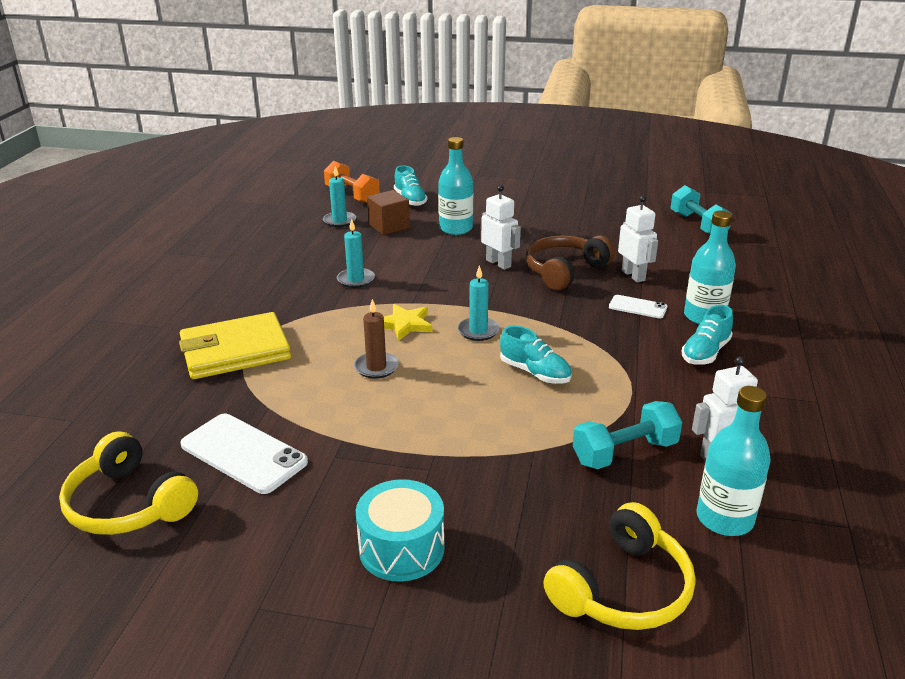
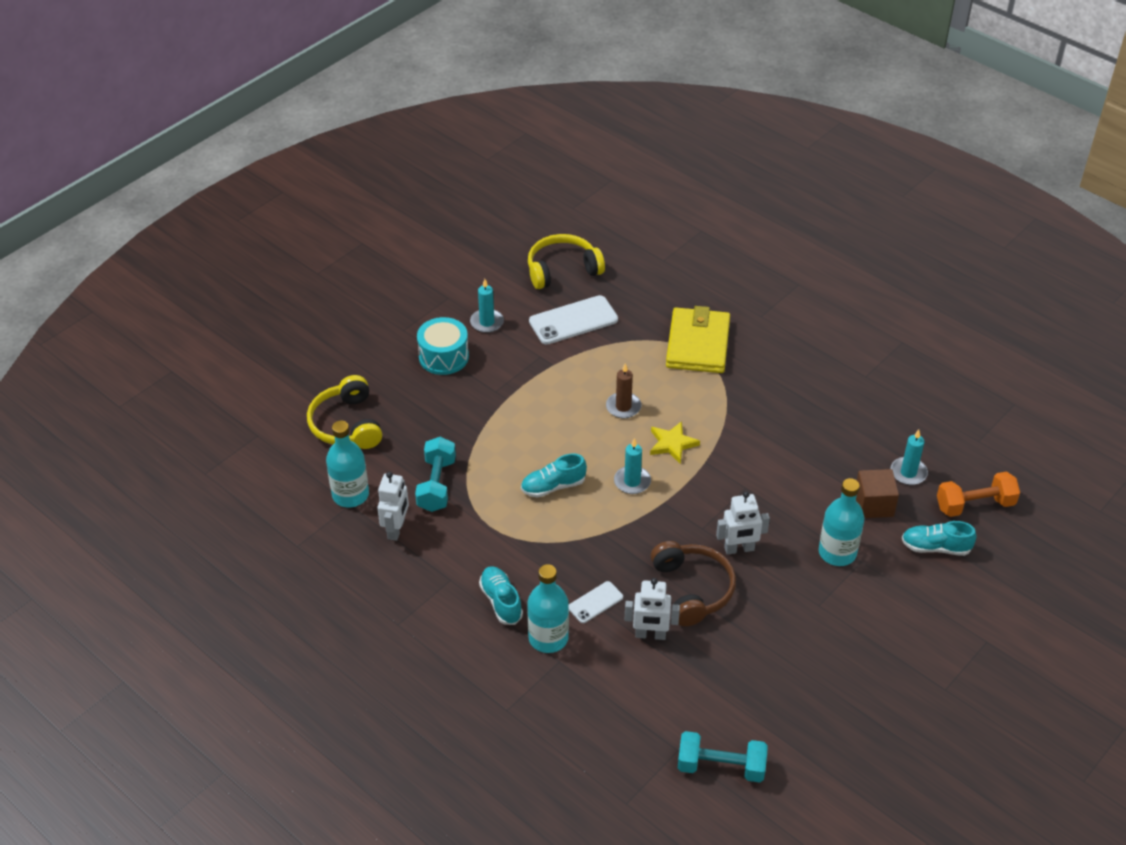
camera: 120 degrees right, 15 degrees up
(356, 280) = (769, 442): turquoise candle -> turquoise candle (487, 322)

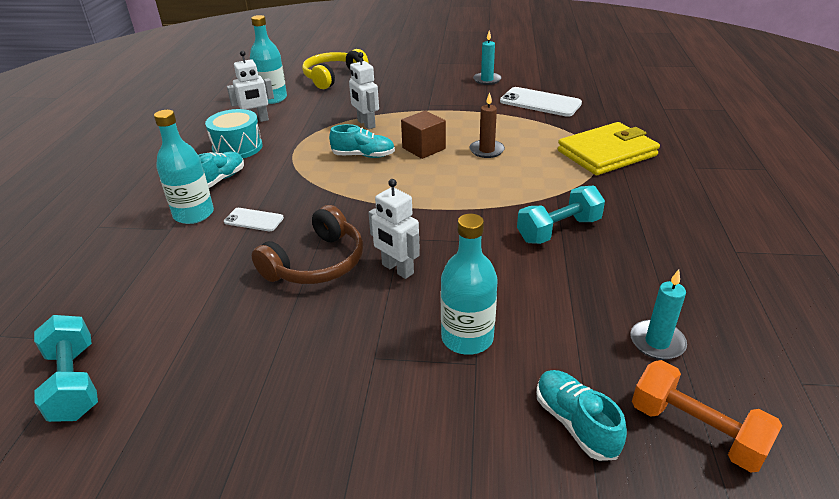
camera: 55 degrees right, 10 degrees down
(436, 485) = (313, 118): turquoise dumbbell -> turquoise dumbbell (558, 230)
(443, 357) = (434, 80): turquoise drum -> turquoise drum (237, 147)
(553, 486) = (363, 156): turquoise shoe -> turquoise shoe turned 150 degrees clockwise
(562, 270) = (580, 82): yellow headphones -> none
(632, 481) = (411, 184): turquoise candle -> none
(650, 635) = (237, 262): white robot -> white robot (366, 124)
(672, 444) = (479, 185): yellow star -> none
(873, 504) = (572, 335): brown cube -> brown cube (424, 148)

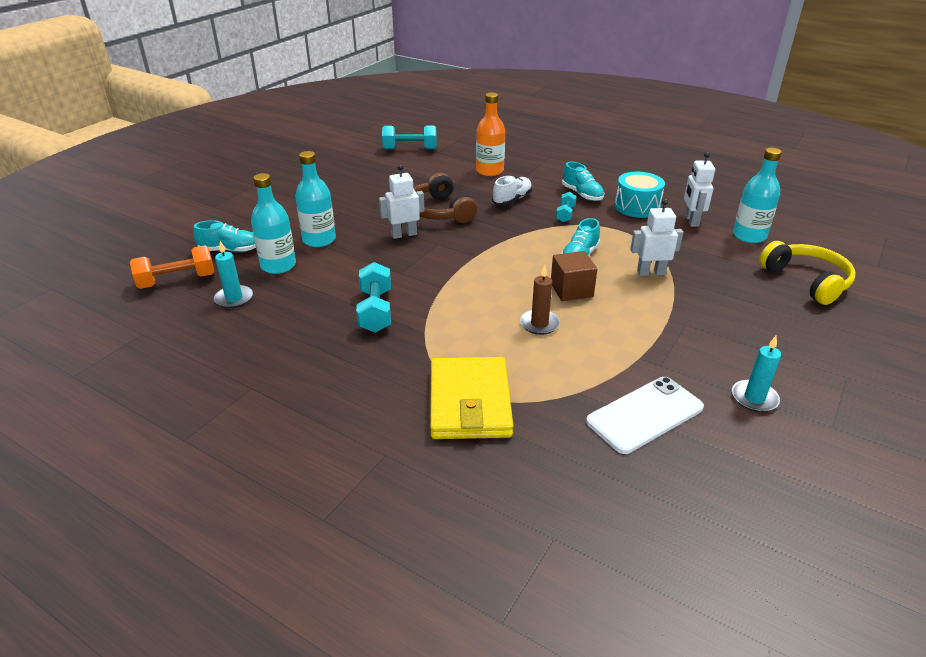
camera: 115 degrees right, 0 degrees up
(163, 261) = (489, 171): none -> orange bottle
(194, 214) = (538, 182): turquoise bottle -> turquoise bottle (278, 265)
(254, 220) = (512, 199): white phone -> white shoe
(276, 179) = (565, 214): none -> turquoise dumbbell

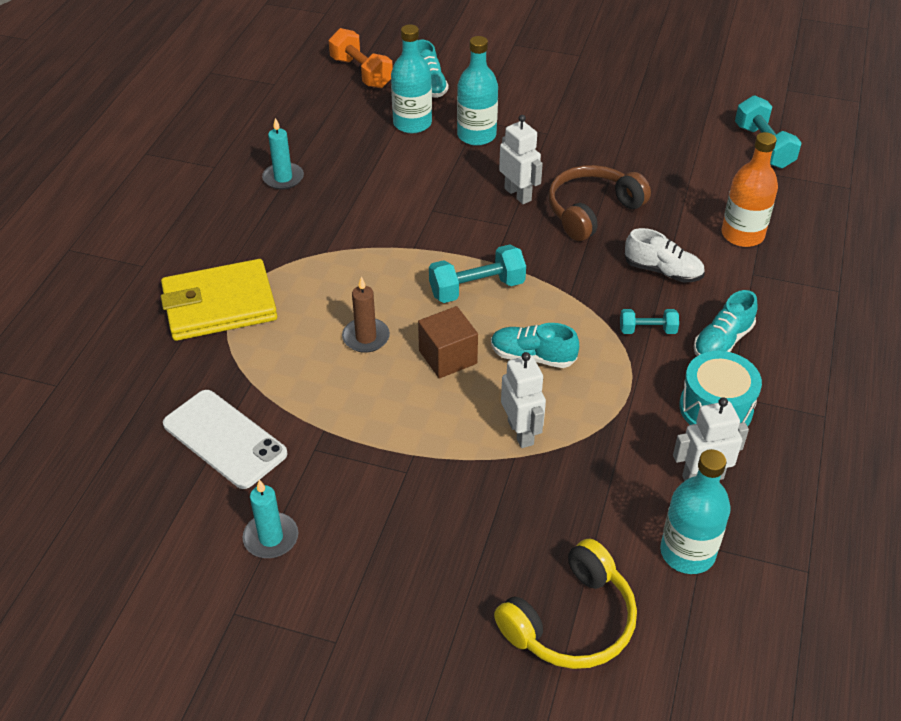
camera: 75 degrees right, 10 degrees up
(234, 298) = (343, 115): turquoise candle -> turquoise candle (283, 178)
(376, 311) = (352, 210): turquoise dumbbell -> turquoise dumbbell (477, 288)

